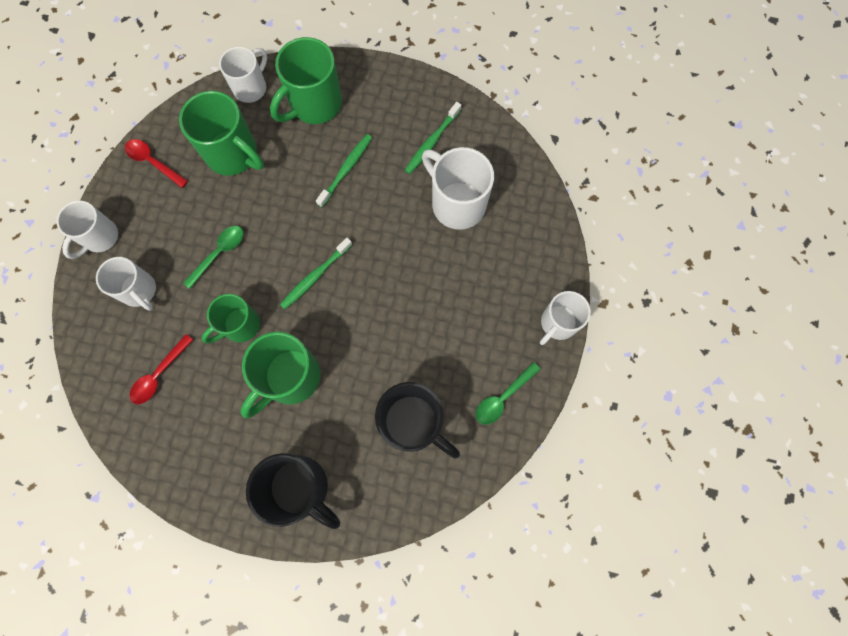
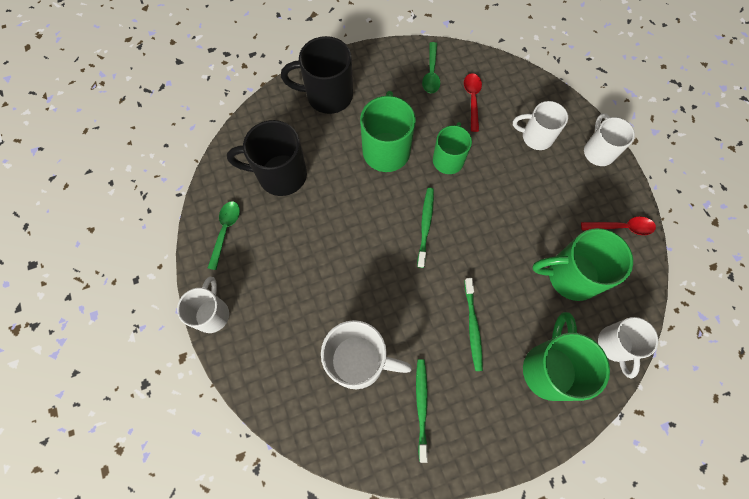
camera: 145 degrees right, 5 degrees down
(219, 253) = (508, 195): green spoon -> green spoon (431, 73)

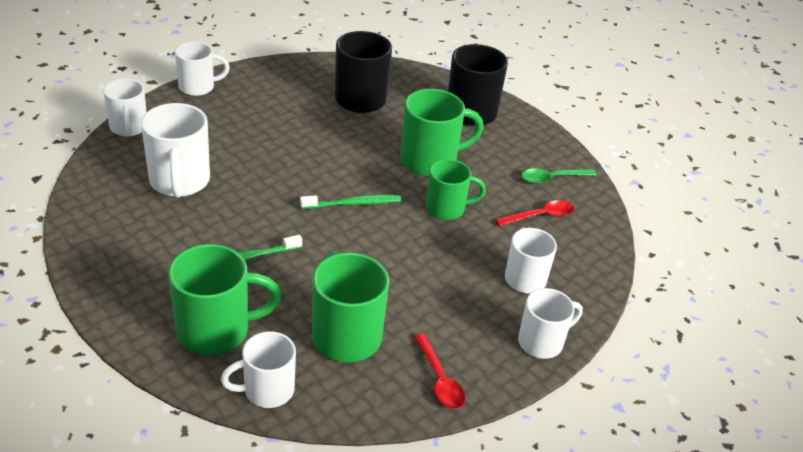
camera: 65 degrees right, 30 degrees down
(225, 231) = (283, 78): green spoon -> none
(260, 394) = (128, 128): none -> white mug
(421, 406) = (144, 232): green toothbrush -> none

